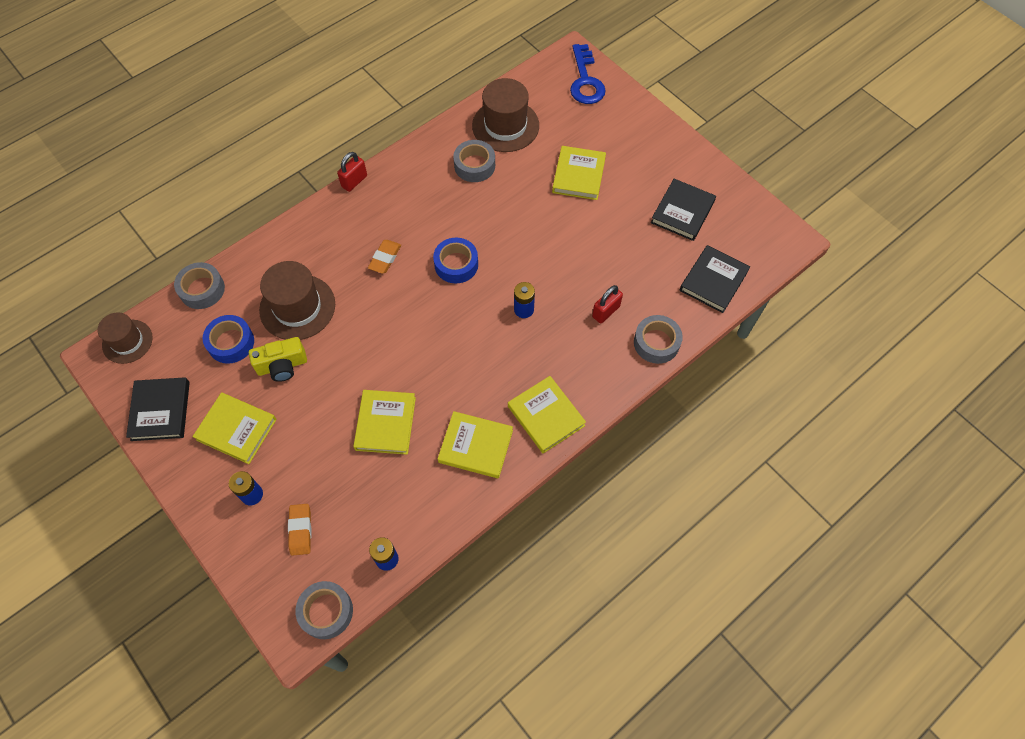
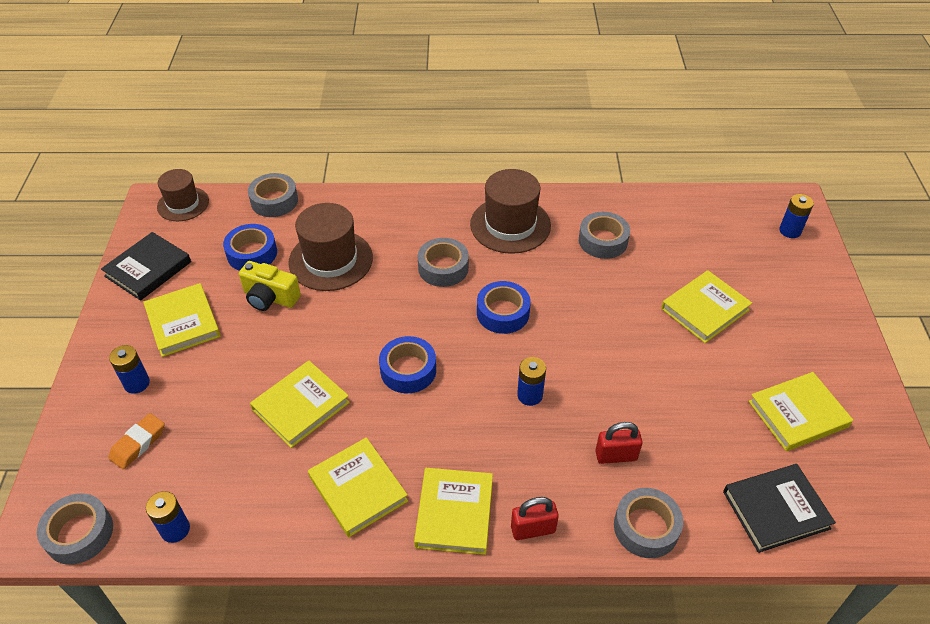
camera: 40 degrees right, 15 degrees down
(354, 181) = (479, 192): red padlock -> red padlock (533, 529)
(385, 258) = (443, 268): orange eraser -> grey tape
(432, 348) = (408, 370): none -> blue tape
(505, 126) = (666, 225): brown hat -> brown hat (510, 225)
(585, 81) = (790, 231): blue key -> blue battery
(682, 212) = (798, 414): black book -> yellow book

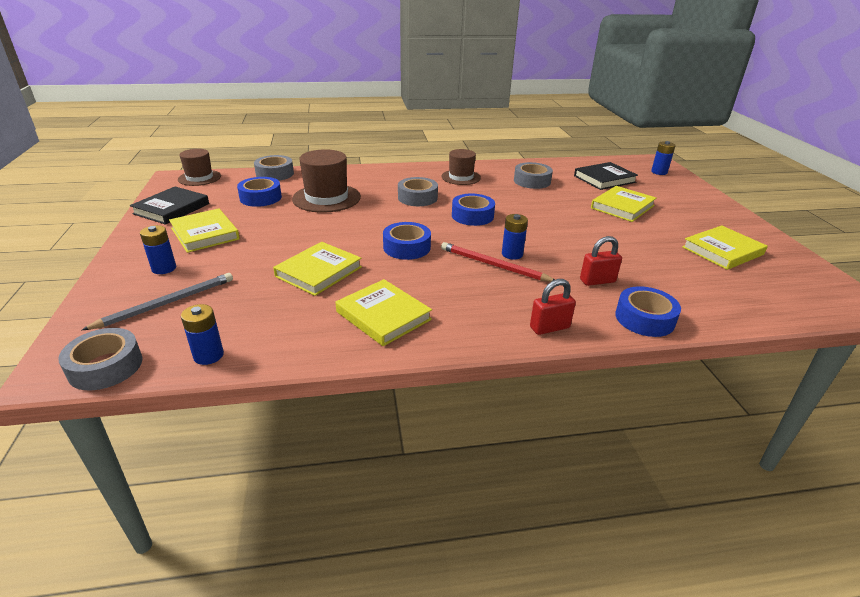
camera: 10 degrees left, 15 degrees down
(138, 443) = (167, 303): orange eraser -> grey pencil
(270, 298) = (280, 218): yellow camera -> none
(454, 513) = (476, 323): yellow book -> none
(501, 414) = (493, 265): none -> red pencil
(510, 225) = (461, 177): brown hat -> brown hat, size x0.64
(646, 527) = (644, 319): grey tape -> blue tape
(776, 510) = (741, 301): black book -> black book (604, 179)

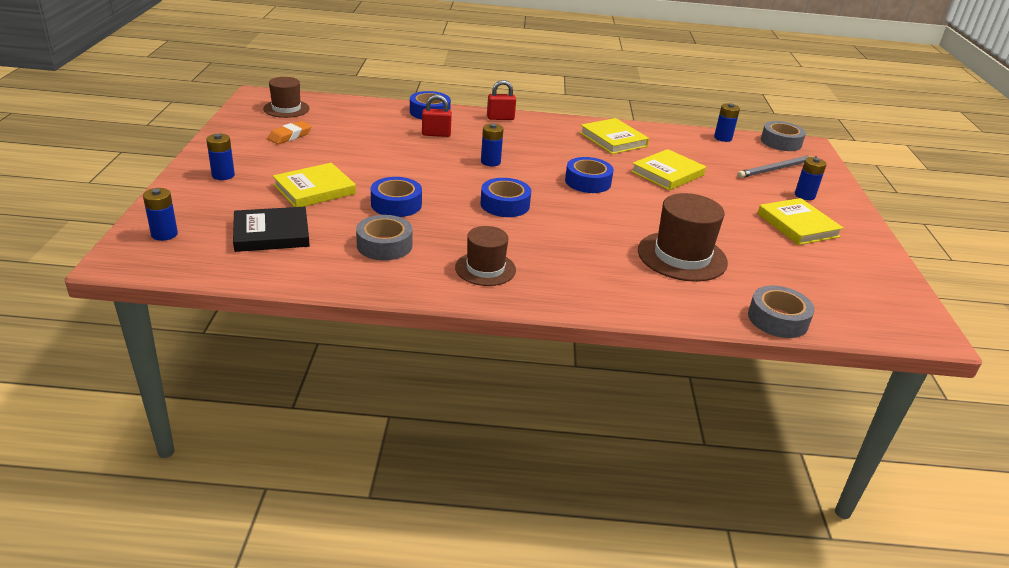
camera: 170 degrees left, 0 degrees up
(171, 209) = (868, 266): black book -> none
(199, 178) = (889, 326): brown hat -> brown hat (286, 109)
(260, 198) = (769, 269): blue tape -> blue tape (396, 204)
(417, 198) = (562, 239): grey tape -> none
(493, 265) = (514, 156): red pencil -> none
(699, 207) = (223, 175): none -> blue battery
(722, 251) = (290, 136): yellow book -> orange eraser

